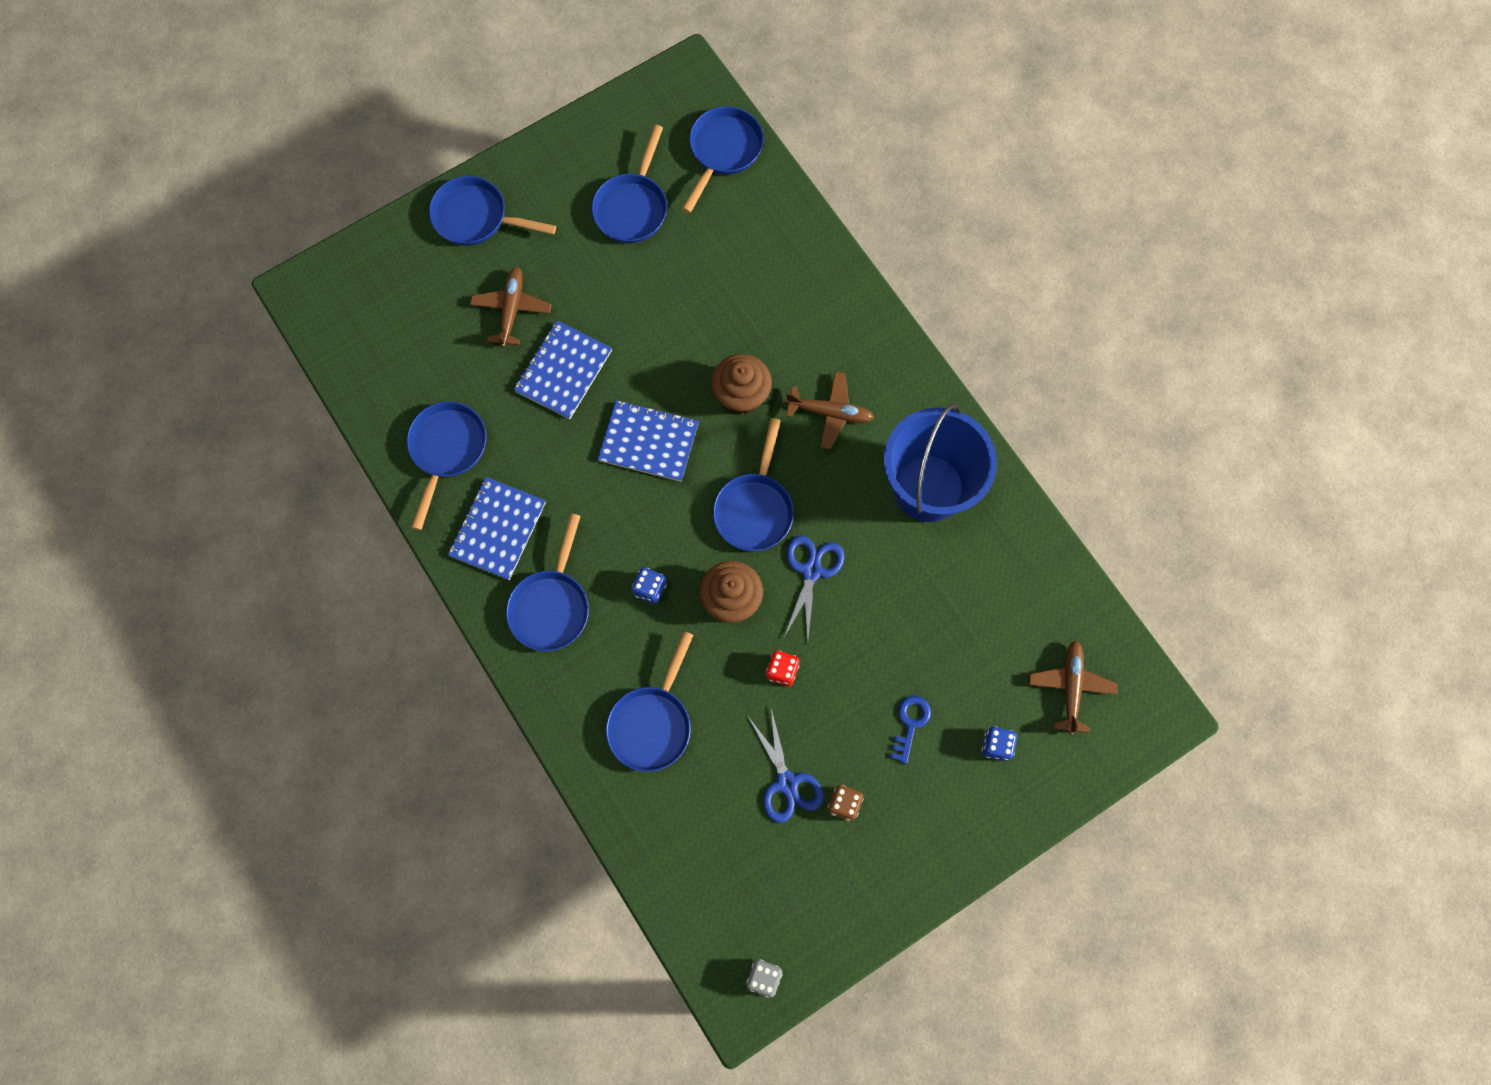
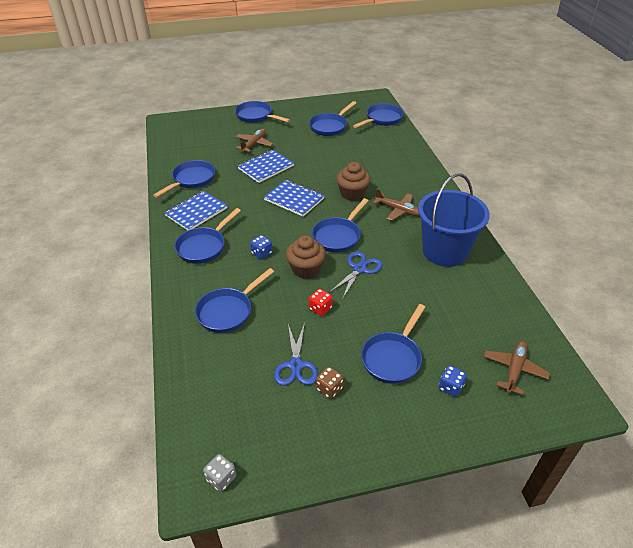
camera: 20 degrees right, 30 degrees down
(910, 723) = (393, 357): blue key -> blue pan

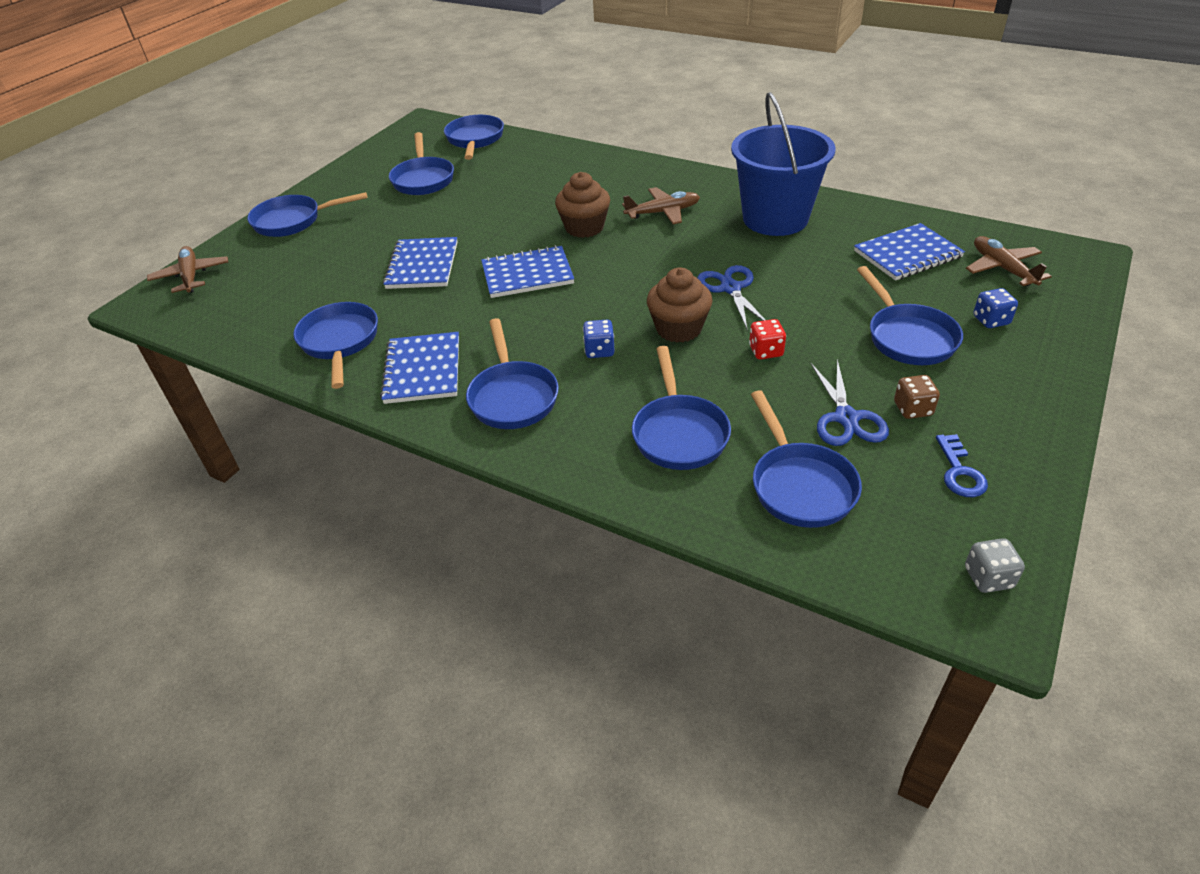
camera: 45 degrees left, 0 degrees up
(254, 144) = (353, 251): brown plane -> brown plane (191, 276)
(294, 431) = (959, 472): none -> blue key
(296, 365) = (846, 418): blue scissors -> blue scissors turned 45 degrees clockwise
(338, 236) = (650, 275): blue pan -> blue pan (800, 485)
(476, 320) = (907, 254): none -> blue notebook

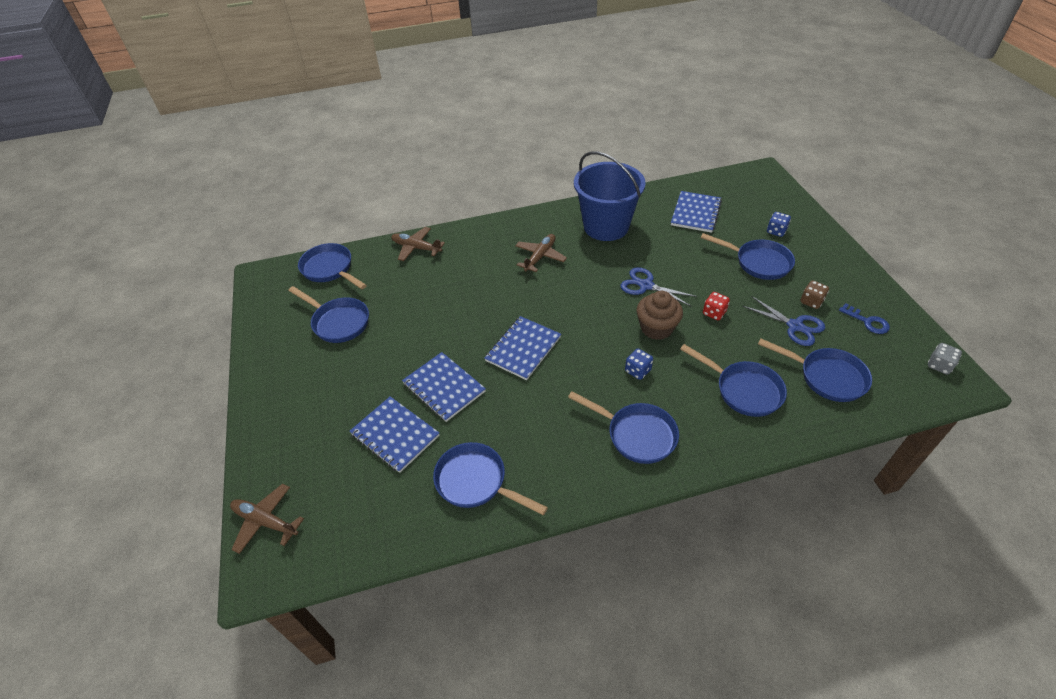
camera: 45 degrees left, 5 degrees up
(293, 221) = (282, 418): blue pan -> none
(422, 370) = (560, 458): blue notebook -> blue notebook (395, 435)
(584, 227) = (509, 294): brown cupcake -> none
(1002, 268) = (743, 198): brown plane -> brown plane (416, 248)

